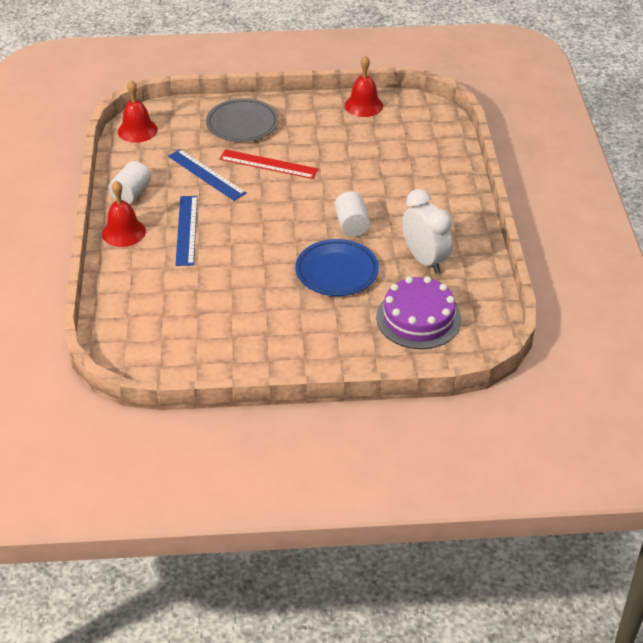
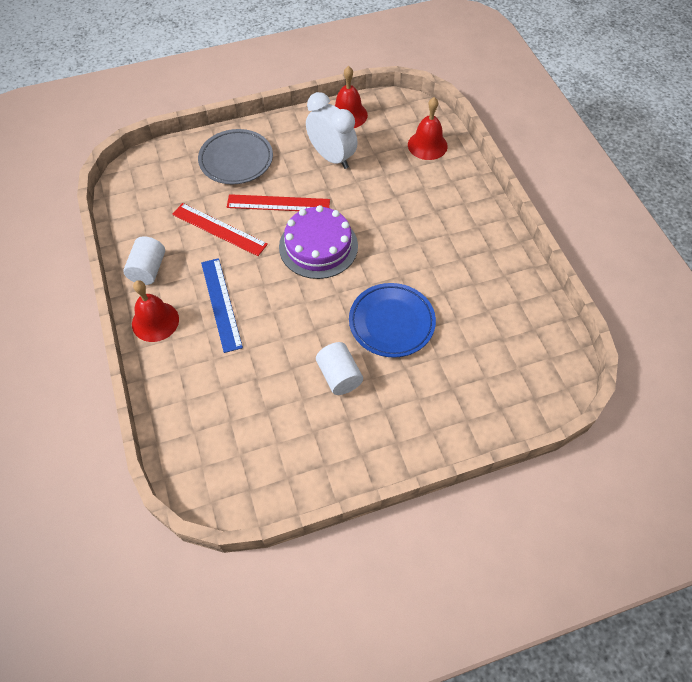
camera: 15 degrees left, 15 degrees up
(137, 130) = (130, 188): red bell -> red bell (427, 145)
(206, 174) = (219, 229): blue ruler -> red ruler
(351, 225) = (386, 261): white cylinder -> white cylinder (339, 376)
(418, 318) = (492, 362): purple cake -> purple cake (318, 246)
(425, 260) = (472, 288): white clock -> white clock (332, 157)

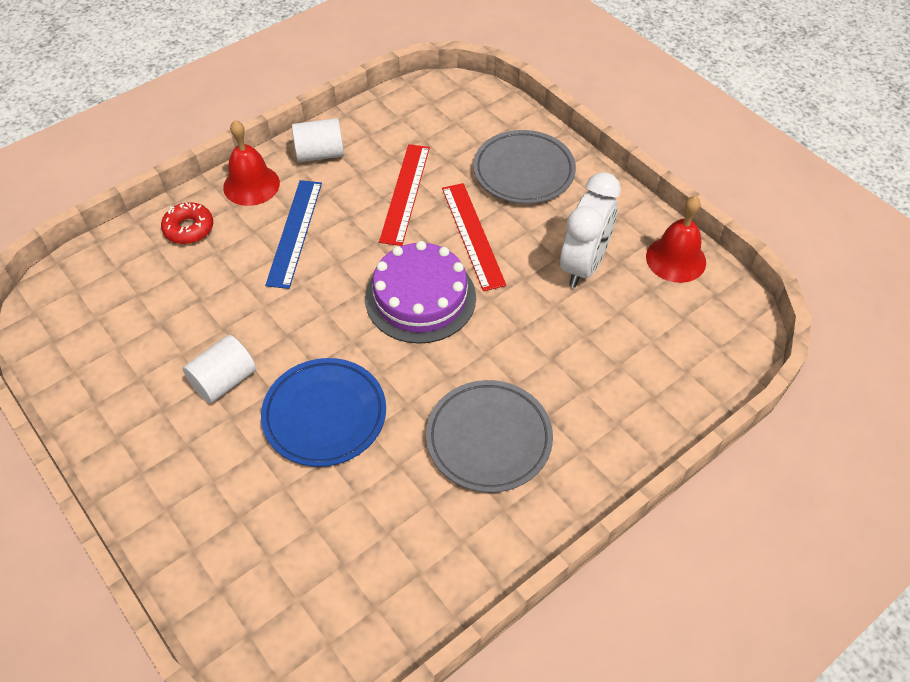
camera: 70 degrees right, 5 degrees down
(179, 373) = (189, 229): none -> red donut
(221, 304) = (295, 232): blue ruler -> blue ruler turned 45 degrees counterclockwise
(427, 145) = (674, 371): red bell -> none
(441, 243) = (489, 439): none -> grey plate

